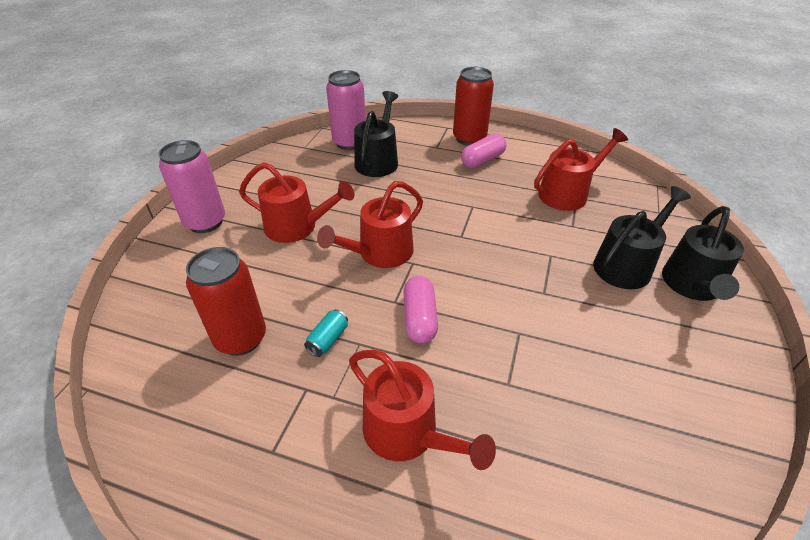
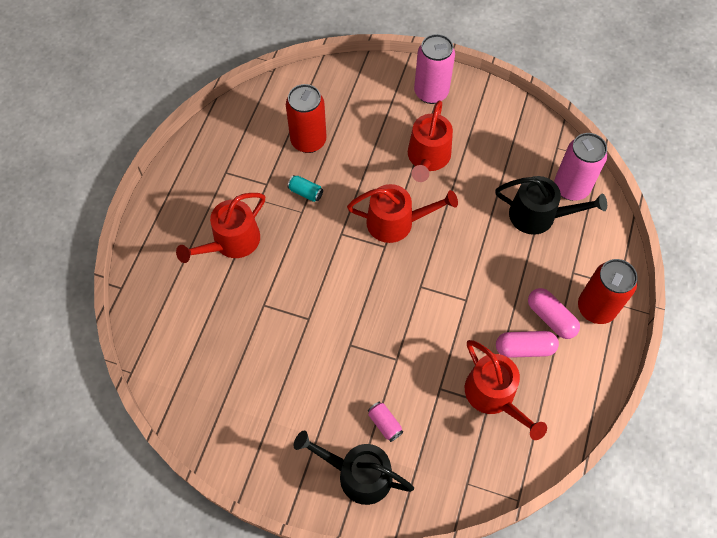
camera: 90 degrees right, 20 degrees up
(380, 253) = (396, 222): red watering can -> red watering can turned 135 degrees clockwise
(419, 318) = (324, 250): pink capsule -> pink capsule (524, 348)
(626, 265) = (384, 423): black watering can -> pink can

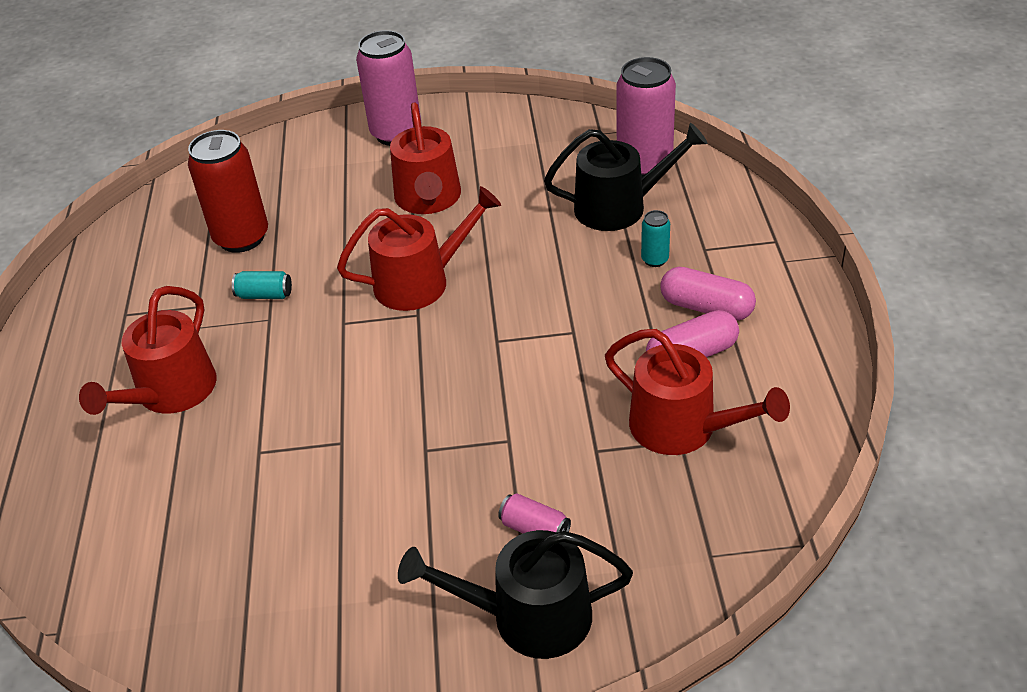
camera: 20 degrees left, 20 degrees down
(539, 267) = (655, 260): none -> turquoise can
(596, 308) = (761, 275): red can -> none

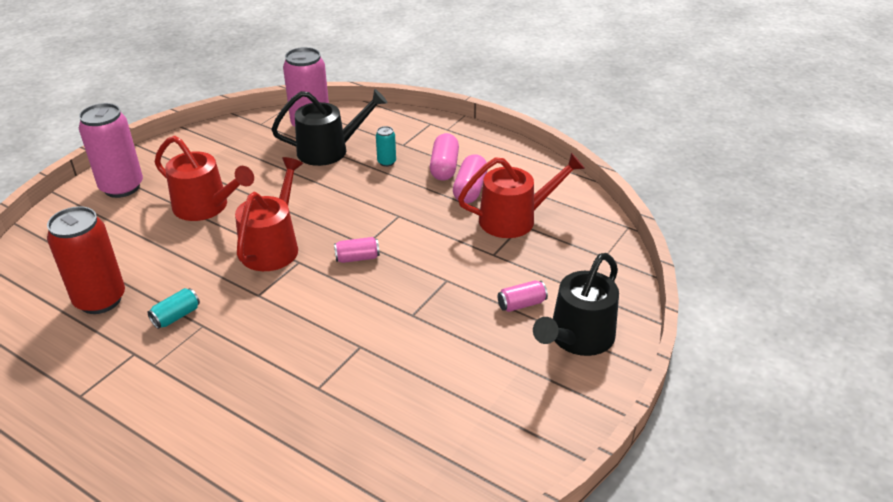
camera: 55 degrees left, 5 degrees down
(171, 392) = (200, 407): red watering can -> none
(468, 350) = (357, 258): none -> pink can
(619, 207) = (329, 150): black watering can -> black watering can turned 45 degrees clockwise
(706, 308) = (444, 167): pink capsule -> pink capsule turned 60 degrees counterclockwise

